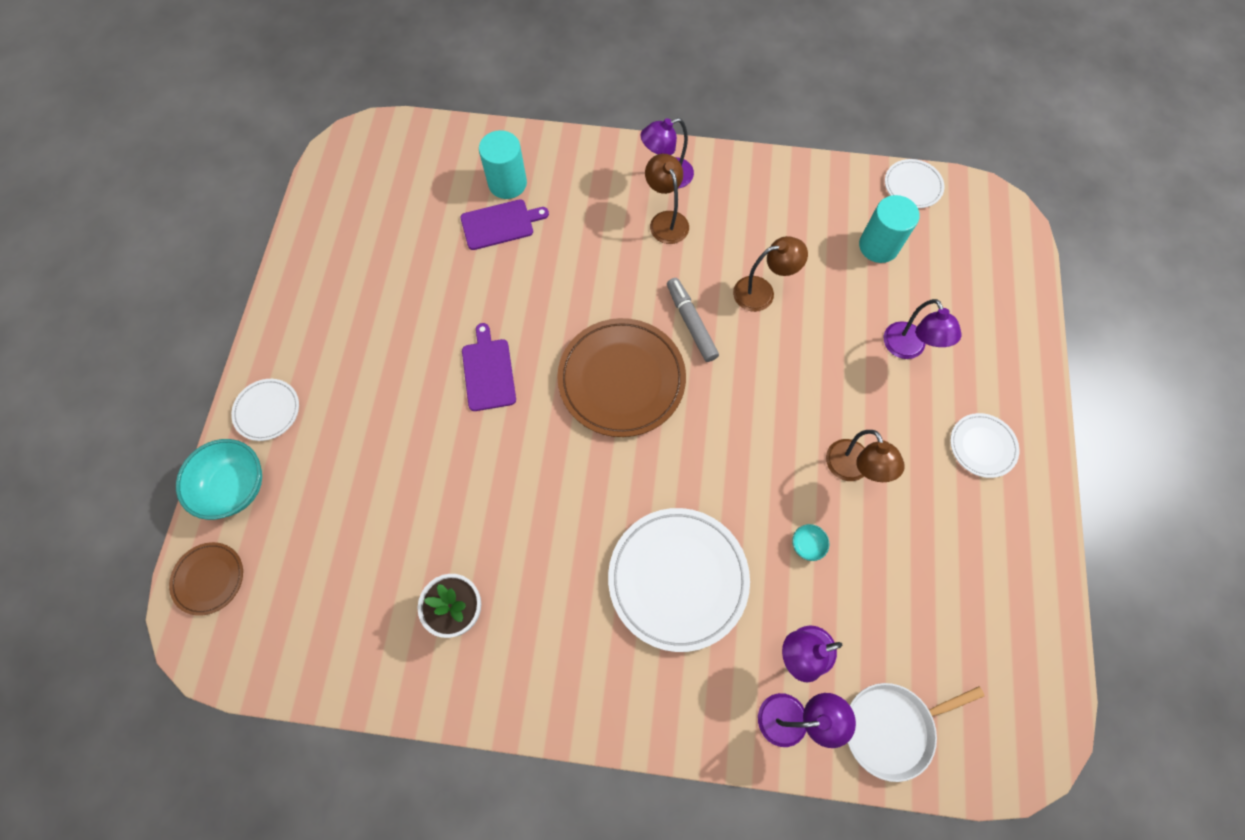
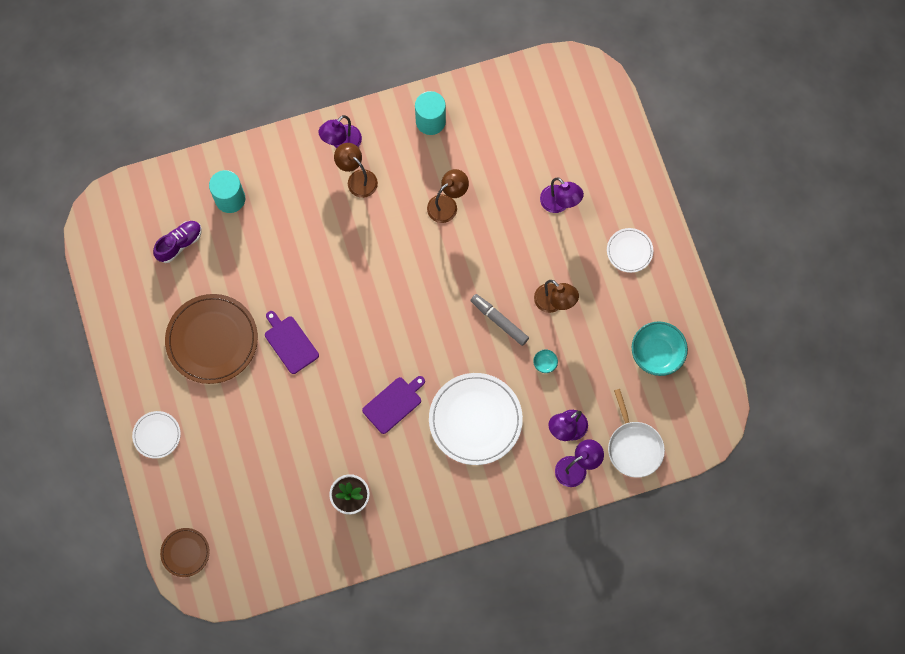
camera: 25 degrees left, 5 degrees up
(235, 487) = (166, 492): turquoise bowl -> turquoise bowl (656, 353)
(424, 207) = (179, 244): none -> purple shoe
(500, 224) = (242, 233): purple cutting board -> purple cutting board (394, 403)
(621, 379) = (381, 308): brown plate -> brown plate (212, 340)
(691, 323) = (409, 249): grey marker -> grey marker (499, 321)
(878, 246) = (512, 135): turquoise cylinder -> turquoise cylinder (430, 121)
(892, 727) = (634, 447): white pan -> white pan turned 60 degrees counterclockwise
(912, 186) = (519, 76): white plate -> none

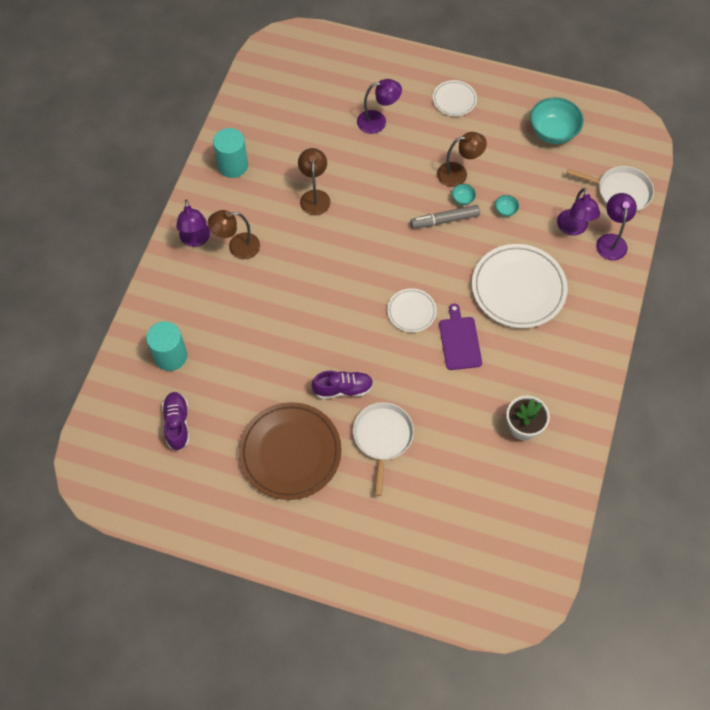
camera: 55 degrees left, 10 degrees down
(157, 435) = (345, 558): white plate -> white plate (411, 311)
(185, 552) = (479, 604): brown plate -> none
(270, 399) = (382, 437): none -> white pan
(290, 343) = (343, 389): purple cutting board -> purple shoe
(531, 322) = (462, 199): none -> turquoise bowl

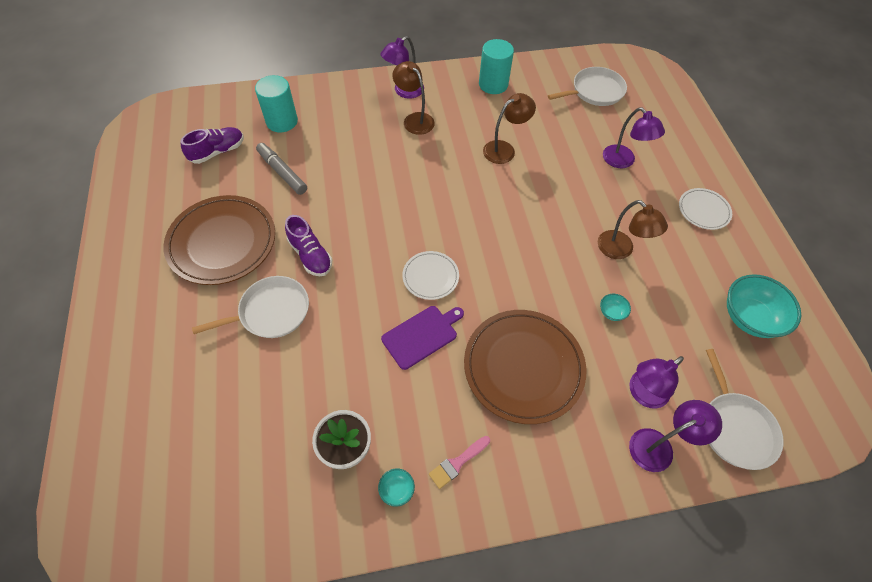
camera: 60 degrees right, 5 degrees down
(291, 95) = (595, 91): none -> white pan
(445, 220) = (557, 261): grey marker -> grey marker (282, 173)
(462, 199) = (594, 266): turquoise bowl -> turquoise bowl (397, 489)
(518, 288) = (523, 367): white plate -> brown plate
(566, 363) = (457, 463): none -> pink brush

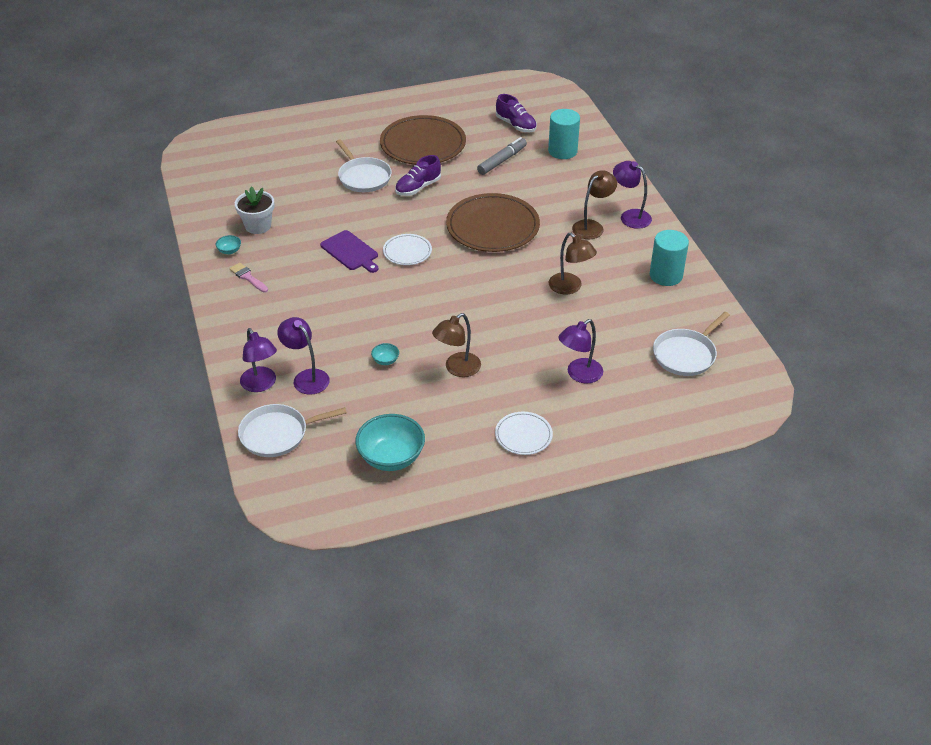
camera: 85 degrees right, 15 degrees down
(523, 367) = (327, 307): brown plate -> brown plate (492, 227)
(595, 91) = (686, 354): white pan -> white pan turned 75 degrees clockwise

